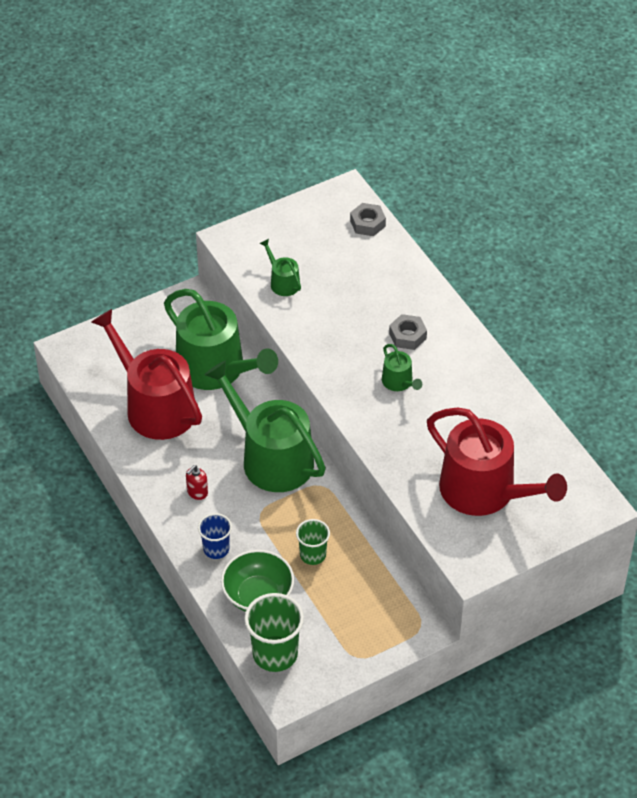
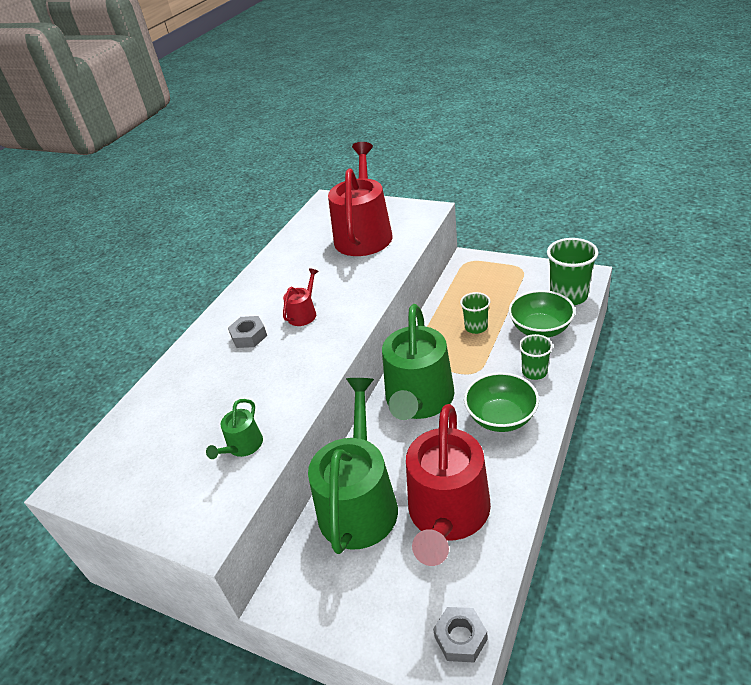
camera: 120 degrees left, 10 degrees down
(197, 492) = (501, 417): red soap dispenser -> green bowl
(216, 549) = (534, 372): blue cup -> green cup
(367, 223) = (114, 439): grey nut -> grey nut (460, 638)
(399, 382) = (304, 313): green watering can -> red watering can

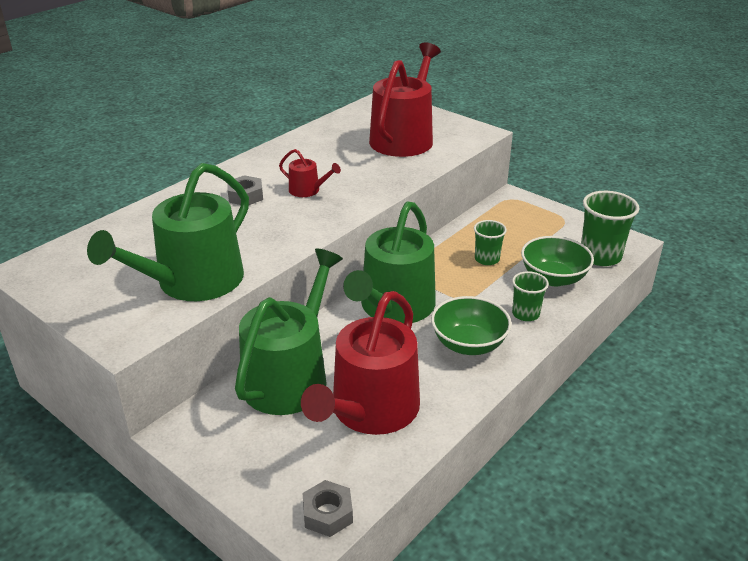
camera: 10 degrees right, 5 degrees down
(242, 446) = (192, 282): green watering can -> green watering can, size x2.31
(304, 313) = (308, 190): red watering can -> red watering can turned 75 degrees clockwise

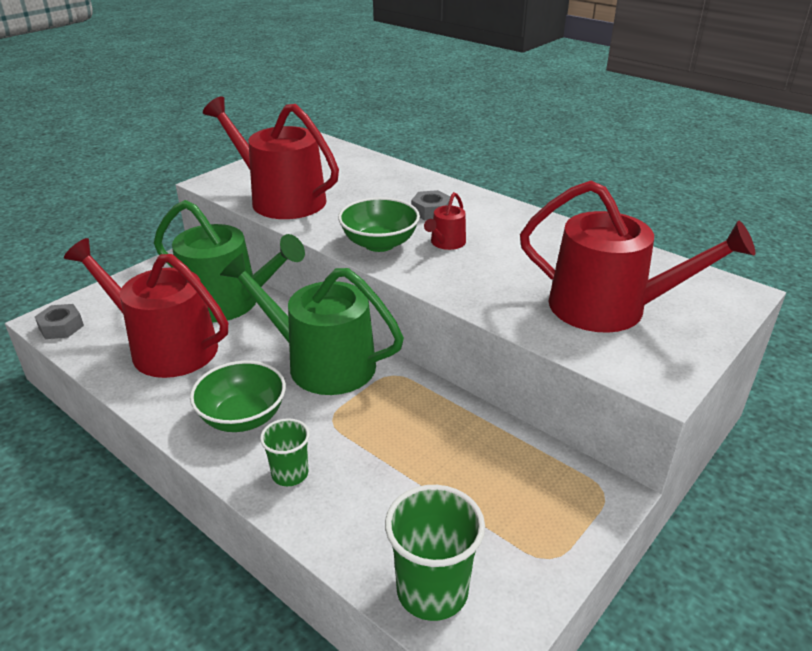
camera: 90 degrees right, 0 degrees up
(192, 282) = (281, 199): green watering can -> red watering can
(487, 259) = (420, 447): green cup -> none
(553, 278) = (371, 516): green bowl -> green bowl (379, 243)

